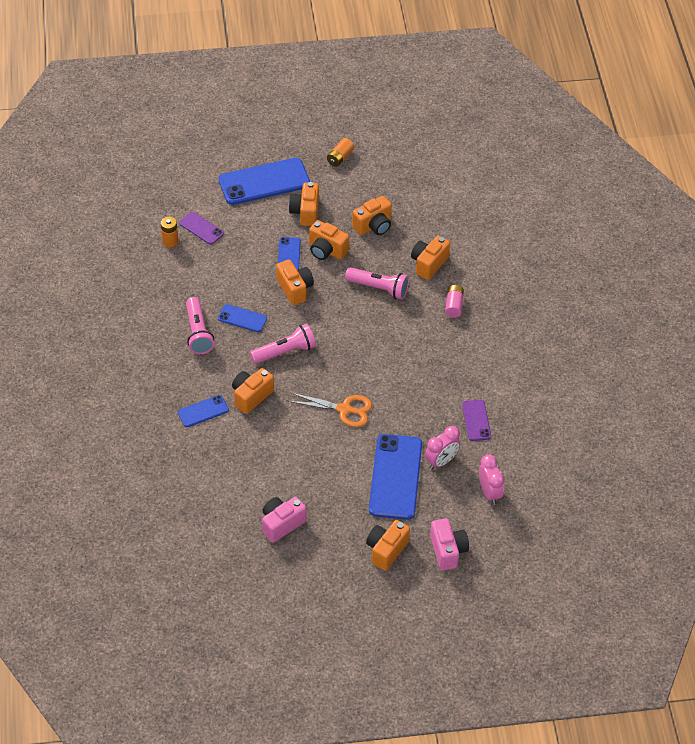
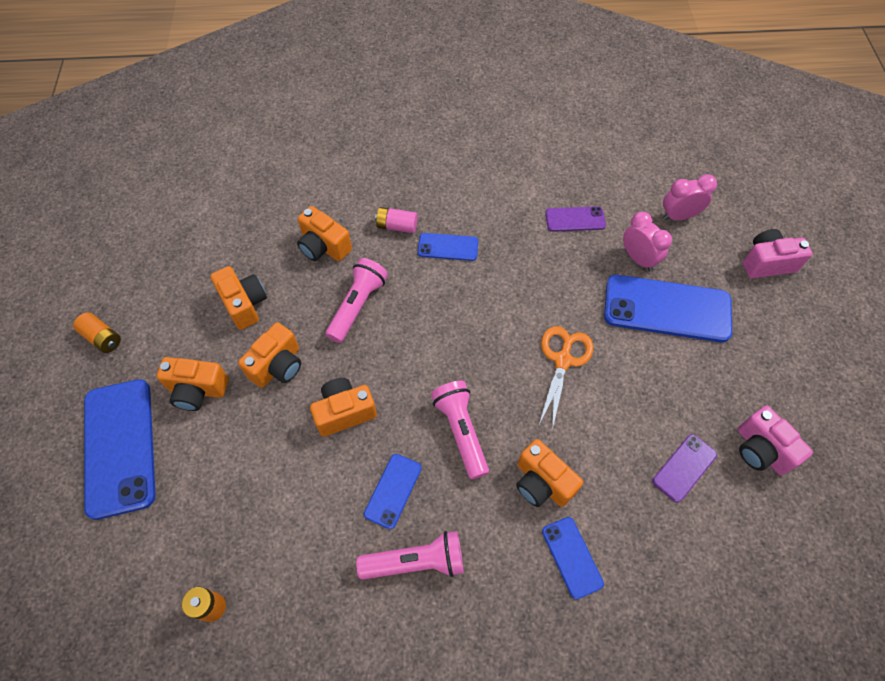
camera: 85 degrees left, 10 degrees up
(201, 228) = (194, 551): purple phone -> purple phone (684, 468)
(289, 255) = (278, 417): blue phone -> blue phone (448, 247)
(386, 550) = (778, 326): orange camera -> none

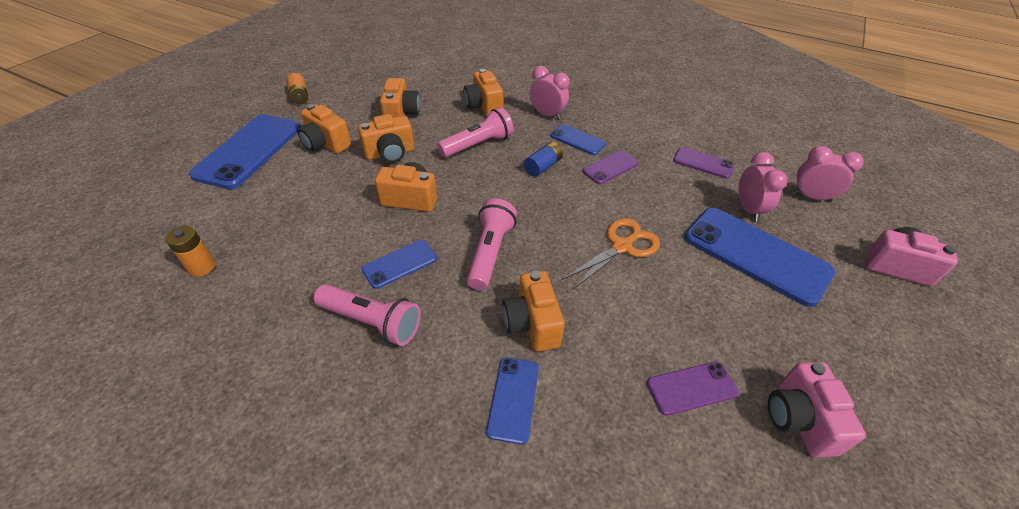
camera: 30 degrees right, 15 degrees down
(397, 226) = (547, 115): pink battery -> pink clock
(439, 301) = (543, 167): none -> blue battery
(499, 269) = (610, 167): none -> purple phone

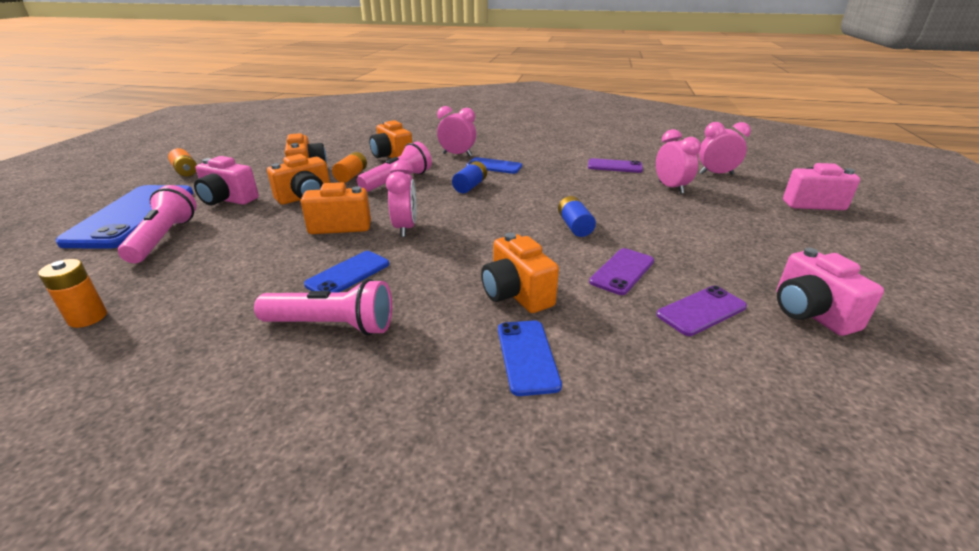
camera: 15 degrees left, 15 degrees down
(326, 144) = (228, 200): orange camera -> pink camera
(438, 130) = (351, 176): none -> orange battery
(464, 215) = (405, 228): none -> pink clock
(490, 252) = (446, 250): pink flashlight -> pink flashlight (164, 238)
(610, 167) = (534, 179): purple phone -> purple phone (622, 271)
(621, 246) = (574, 226): orange scissors -> blue battery
(756, 255) = (696, 213): blue phone -> none

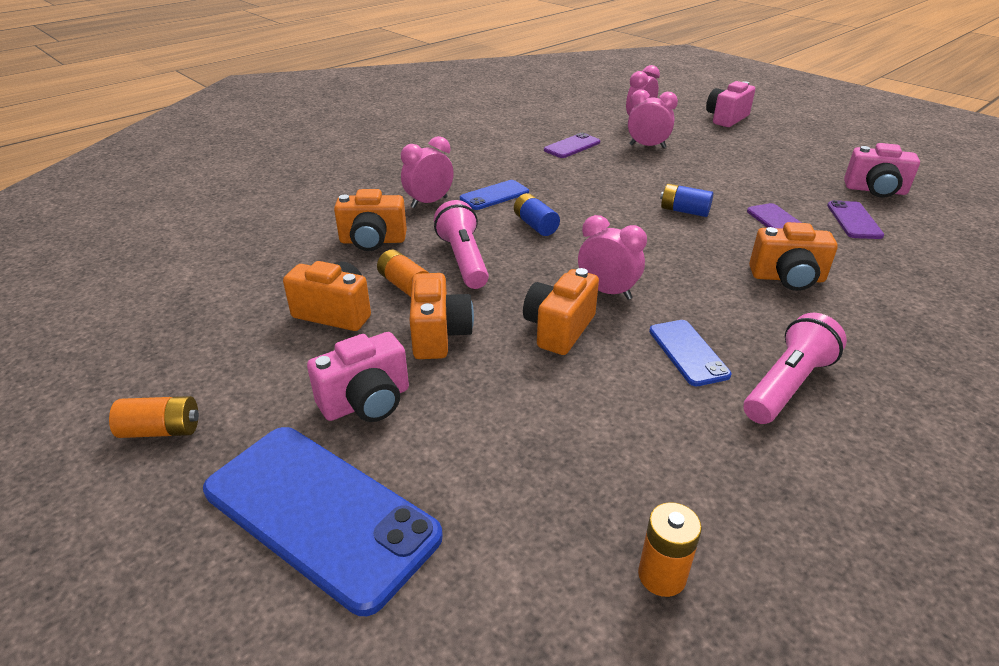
camera: 55 degrees left, 5 degrees up
(164, 238) = (455, 482): pink flashlight -> none
(527, 356) = (881, 305): blue phone -> none

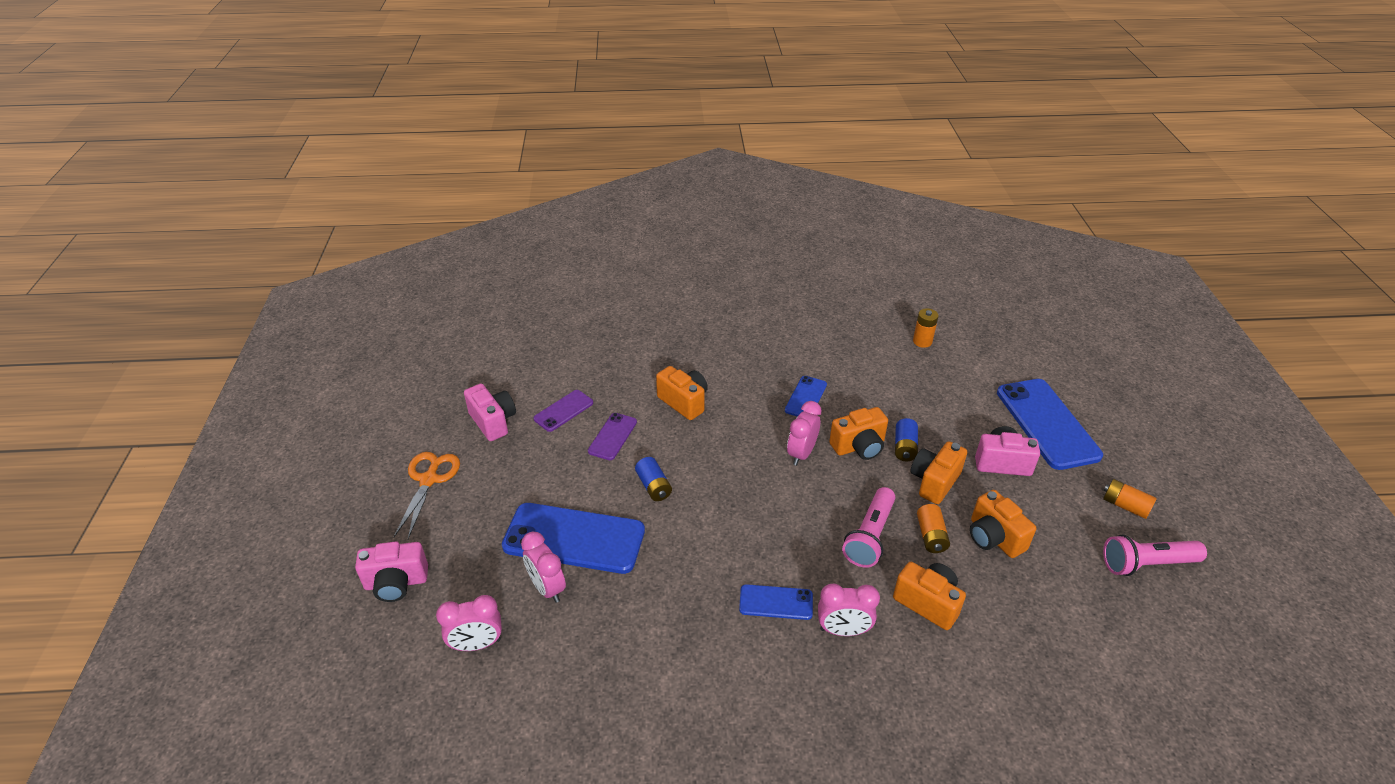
camera: 140 degrees left, 5 degrees up
(535, 225) = (781, 541): blue battery -> blue battery (904, 447)
(572, 146) = (613, 640): purple phone -> none
(607, 292) = (801, 454): pink clock -> pink clock turned 45 degrees clockwise
(677, 167) = (574, 538): none -> blue phone
(787, 385) = (782, 361): pink flashlight -> pink flashlight (1146, 563)
(822, 151) = (429, 480): none -> orange scissors

